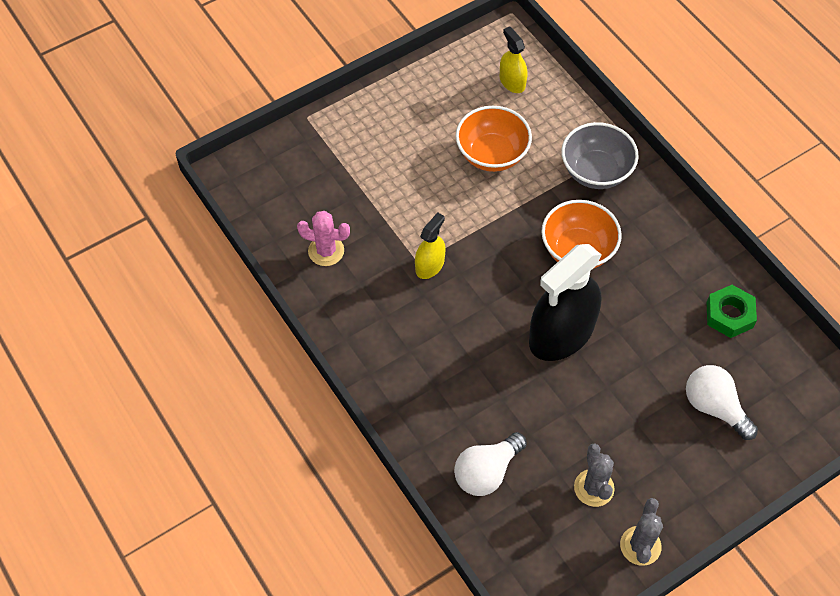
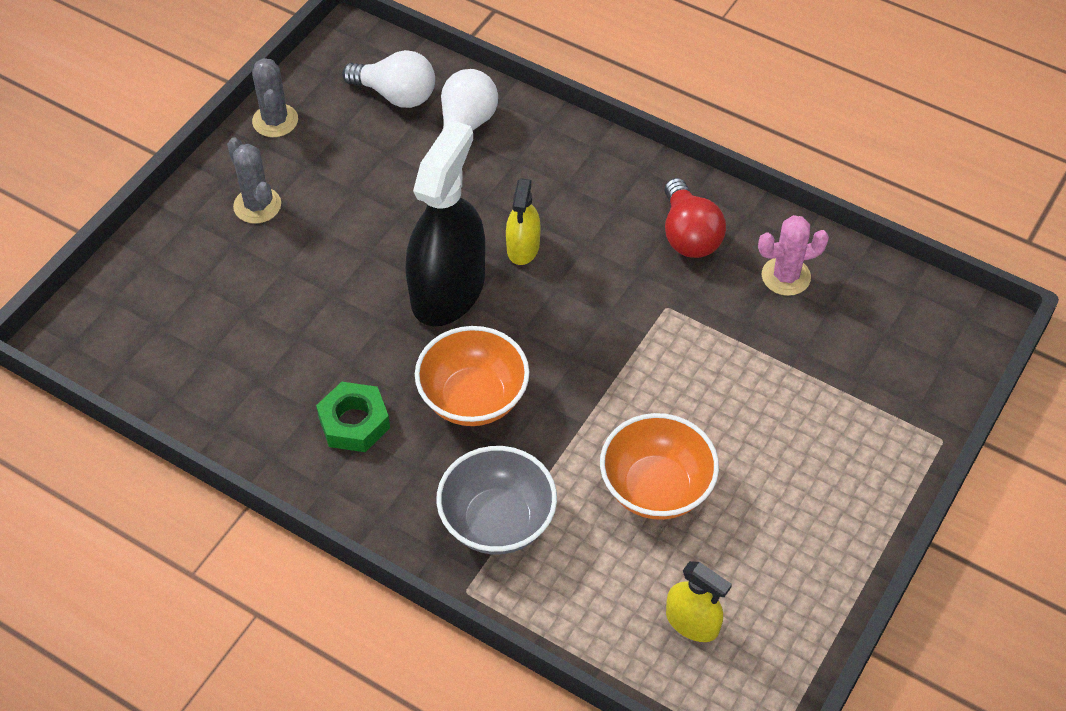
camera: 155 degrees right, 5 degrees down
(371, 307) = (689, 235): none -> red light bulb
(430, 265) = (650, 308): yellow spray bottle -> yellow spray bottle (523, 247)
(594, 488) = (344, 152): grey cactus -> grey cactus (257, 205)
(714, 407) = (233, 277): white light bulb -> white light bulb (396, 95)
(729, 315) = (244, 390): green nut -> green nut (354, 422)

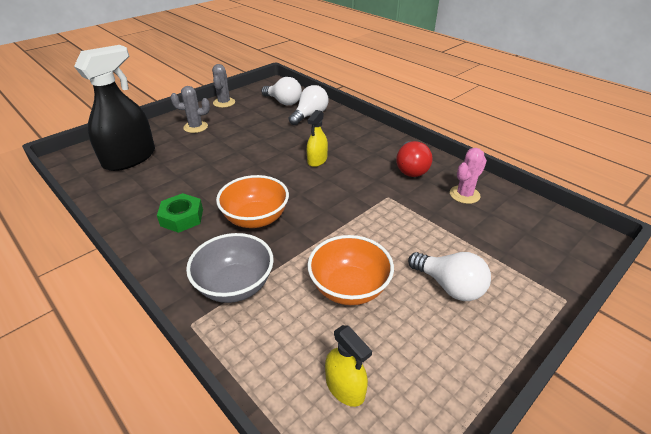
camera: 15 degrees right, 15 degrees down
(257, 205) = (195, 127): grey cactus -> grey cactus turned 75 degrees counterclockwise
(448, 289) = (268, 170): black spray bottle -> black spray bottle (129, 158)
(786, 276) = (464, 195): pink cactus -> pink cactus turned 45 degrees counterclockwise
(790, 454) = (449, 286): none -> white light bulb

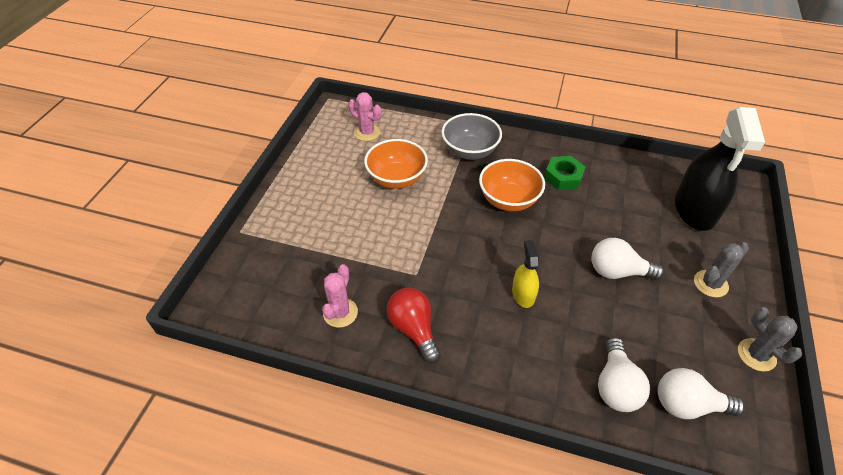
camera: 150 degrees right, 10 degrees up
(345, 387) = (367, 132): yellow spray bottle -> pink cactus
(449, 286) = (328, 207): white light bulb -> white light bulb (617, 271)

